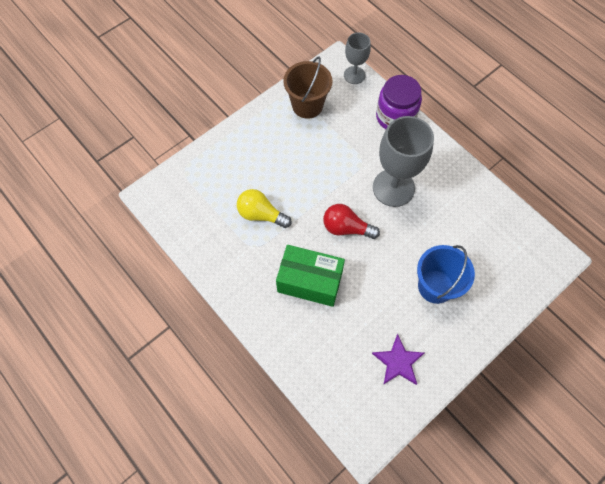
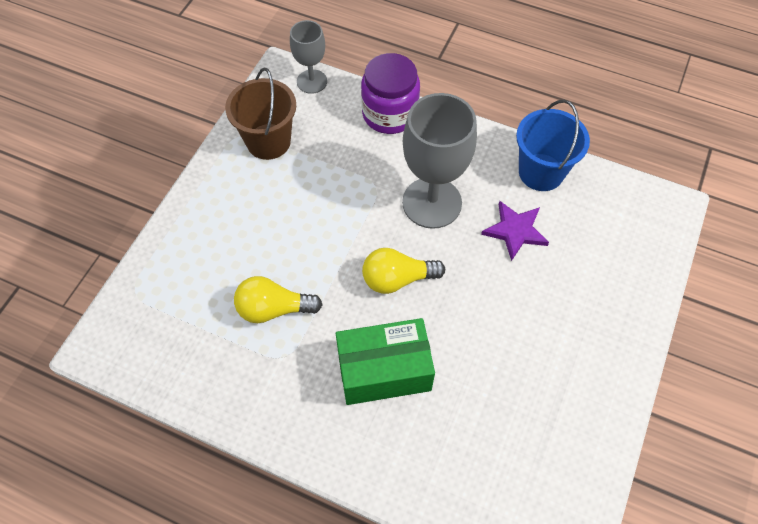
camera: 25 degrees left, 5 degrees down
(346, 228) = (397, 279): red light bulb -> yellow light bulb
(398, 362) = (551, 426): purple star -> purple star (515, 231)
(435, 286) = (547, 306): blue bucket -> blue bucket (541, 172)

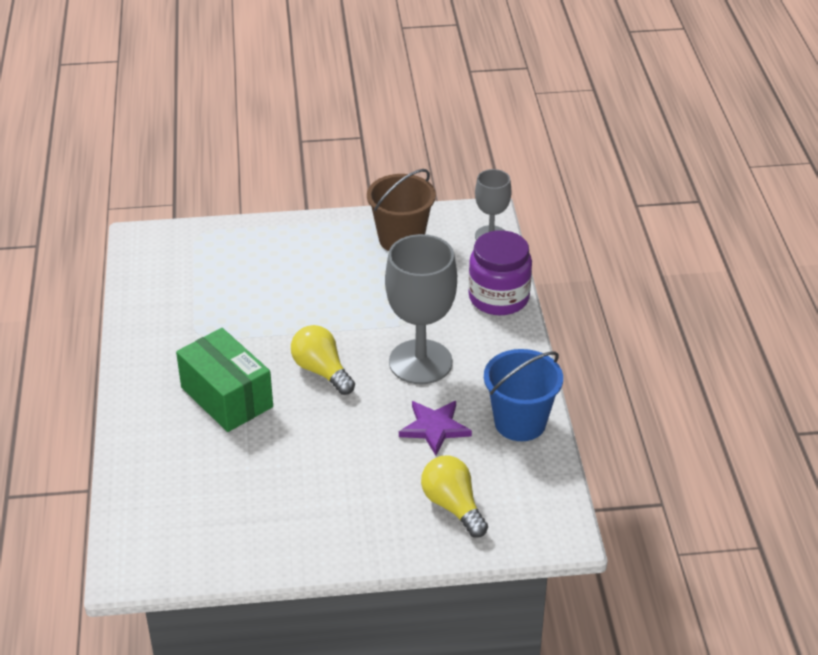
camera: 60 degrees right, 20 degrees down
(273, 309) = (239, 311): yellow light bulb -> yellow light bulb (453, 506)

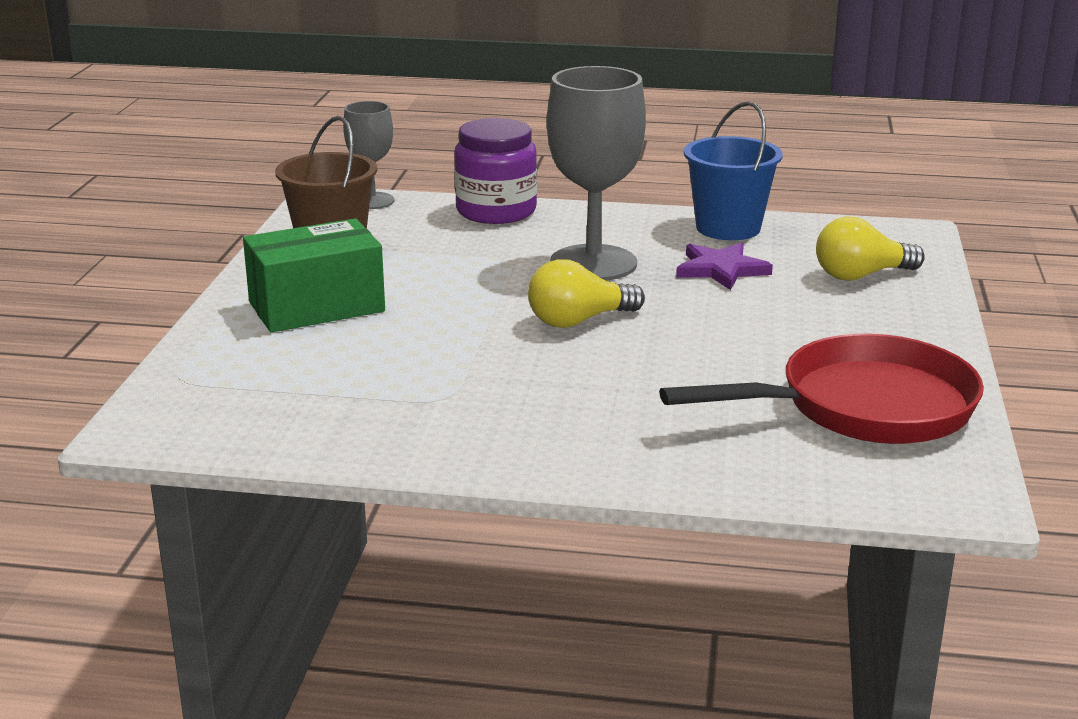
camera: 75 degrees left, 15 degrees down
(226, 397) = (602, 389): green box -> green box (316, 307)
(231, 519) = (864, 407): none -> red pan

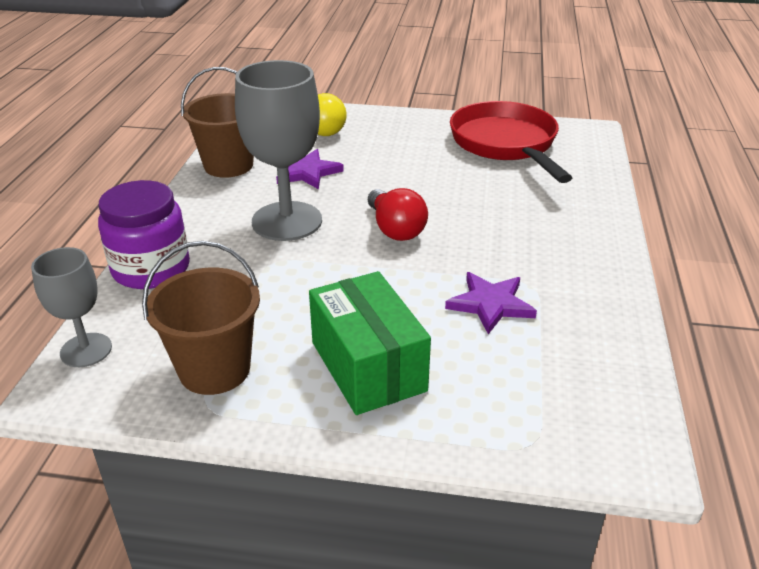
camera: 90 degrees left, 10 degrees up
(409, 370) = (490, 304): none -> purple star
(578, 321) = (395, 229): yellow light bulb -> red light bulb
(728, 228) = (228, 165): blue bucket -> brown bucket

